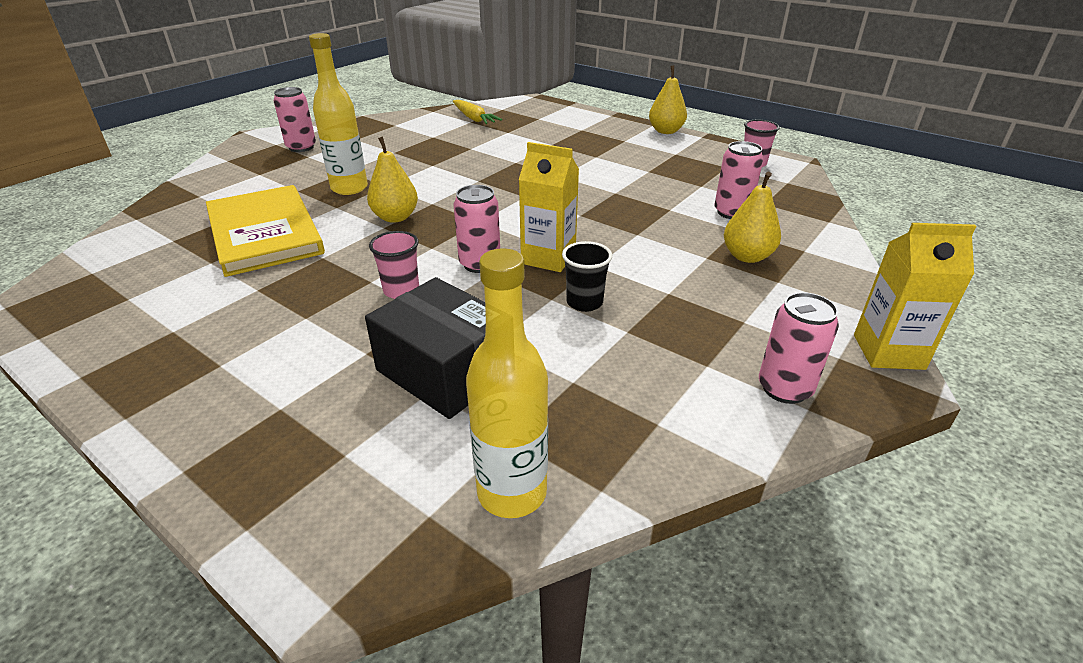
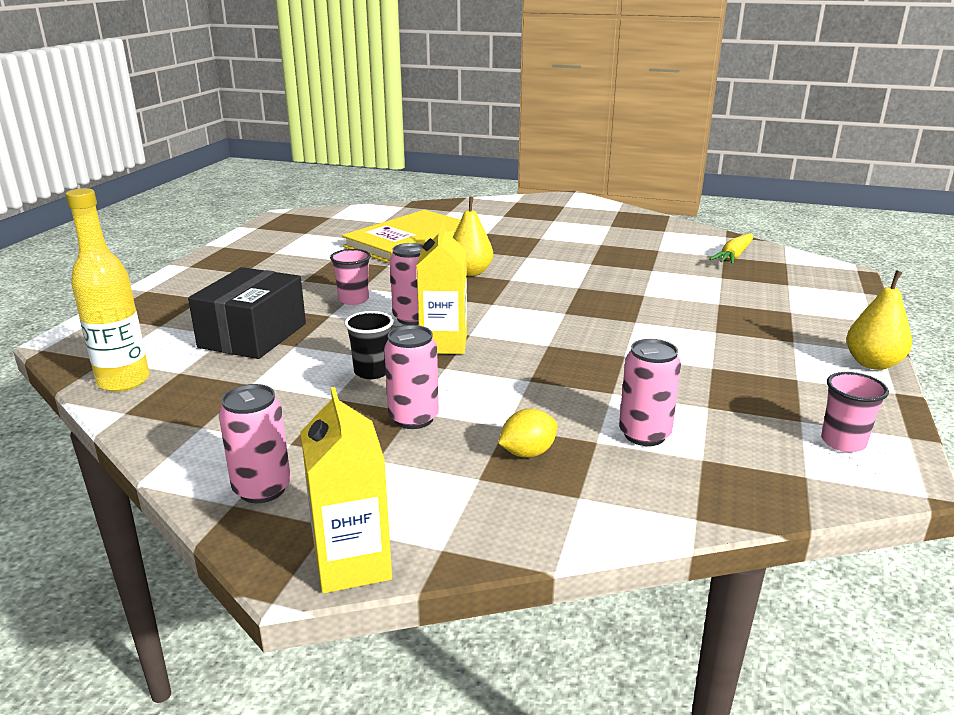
camera: 70 degrees right, 10 degrees down
(301, 147) = (568, 214): pink can -> pink can (413, 418)
(349, 188) = (508, 246): yellow bottle -> none
(747, 256) = (527, 453): yellow pear -> yellow lemon

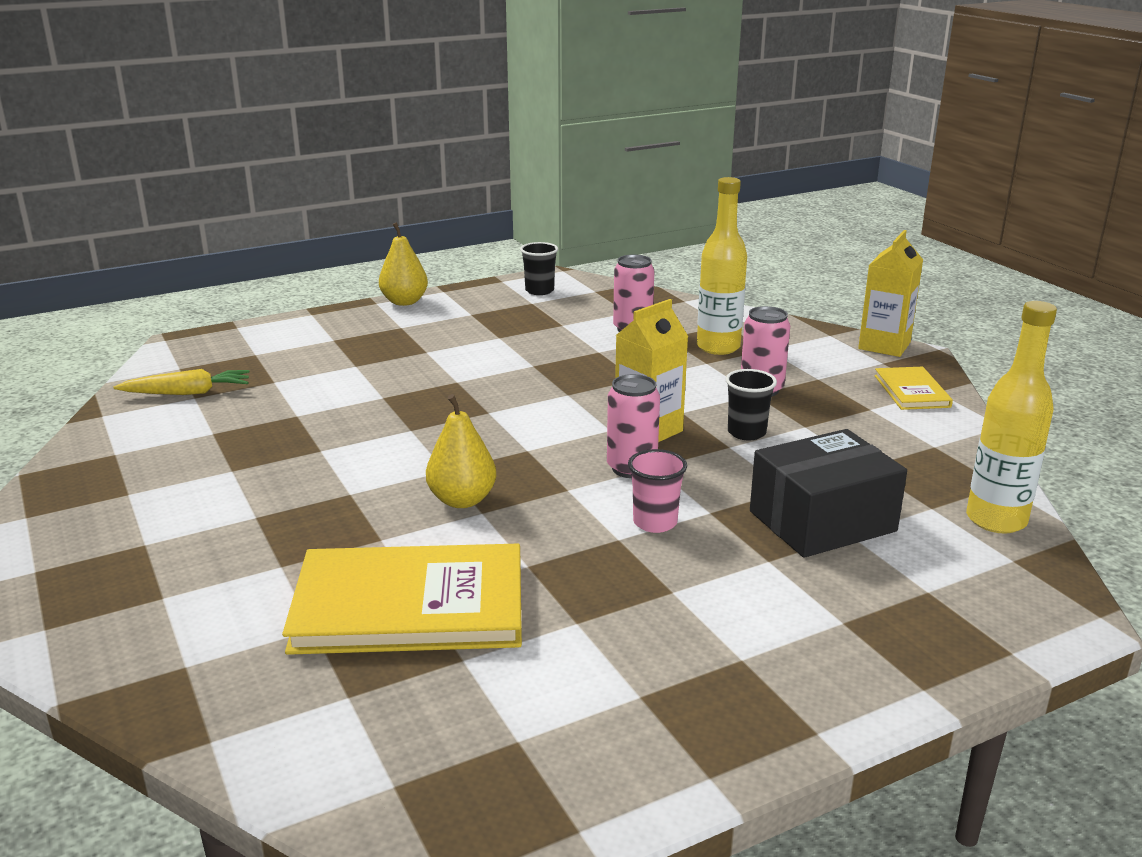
camera: 135 degrees left, 0 degrees up
(262, 489) = (911, 391): pink can -> yellow book
(527, 453) = (718, 347): yellow lemon -> yellow bottle
(843, 442) = (539, 291): pink cup -> black cup

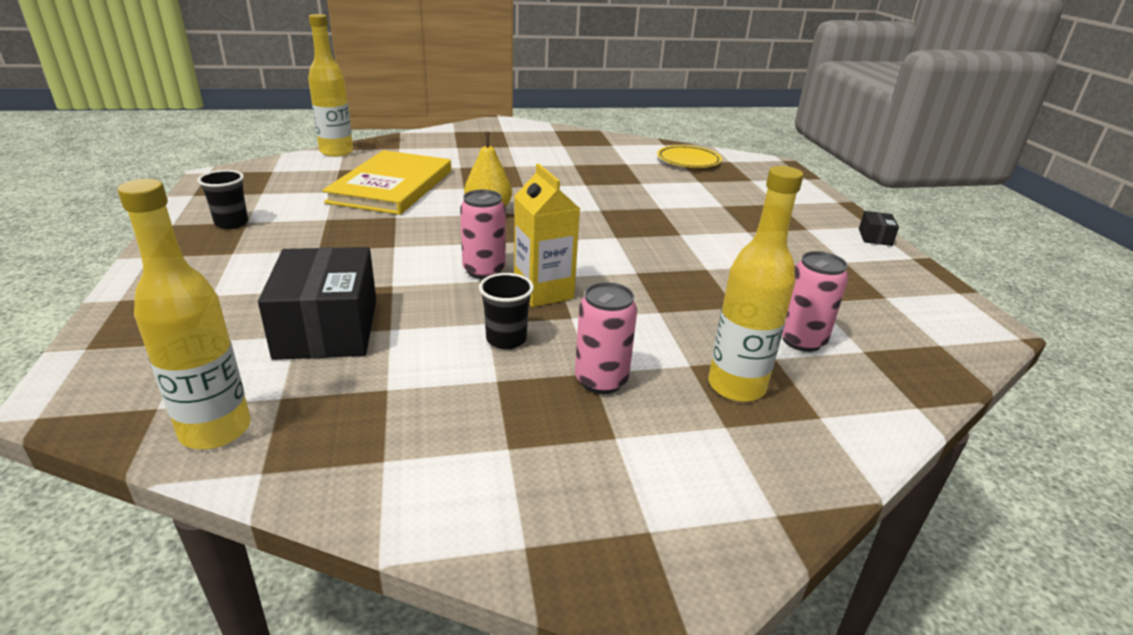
camera: 105 degrees right, 5 degrees up
(187, 393) = (688, 161): yellow carrot -> yellow plate
(237, 743) = (336, 152): none -> yellow bottle
(404, 302) = (875, 237): yellow pear -> black box
(539, 291) = (929, 308): black cup -> black cup (231, 223)
(655, 522) = (400, 262): pink cup -> none
(884, 346) = (719, 566): yellow carton -> none
(911, 391) = (537, 514): yellow book -> none

